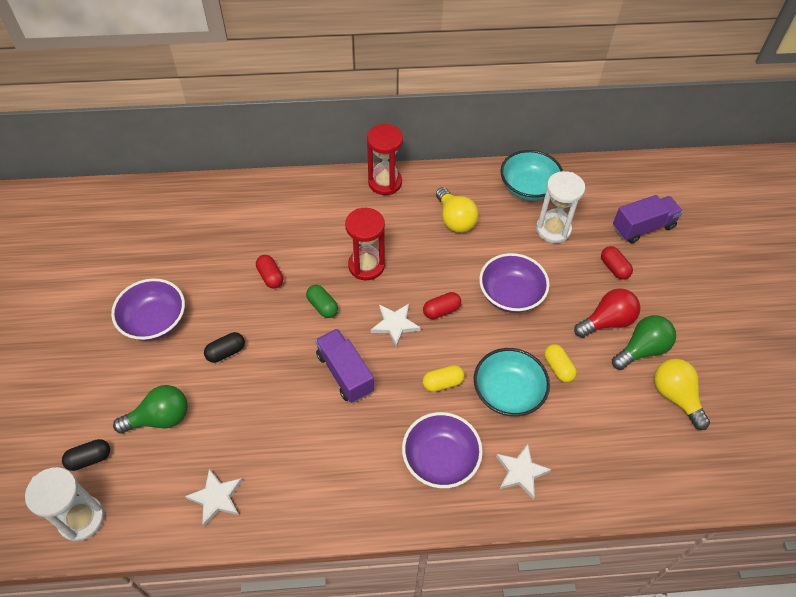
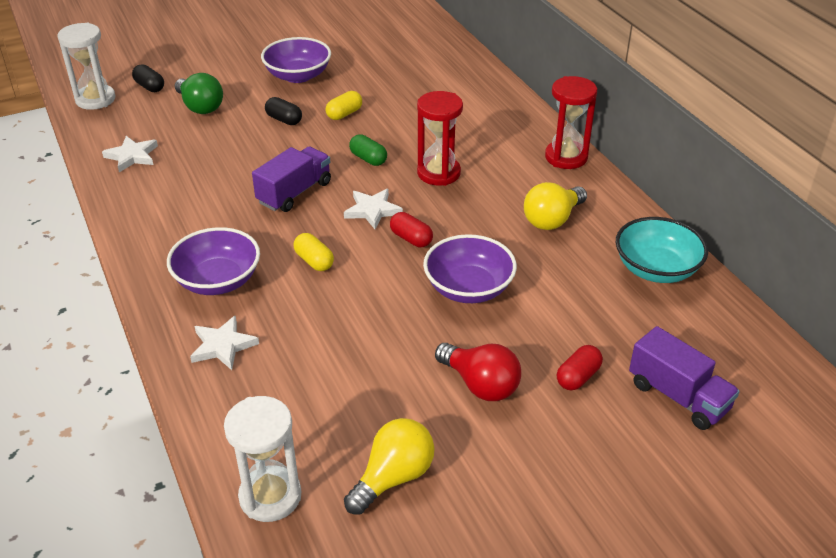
camera: 70 degrees right, 15 degrees down
(270, 277) = (385, 120): red capsule -> none
(322, 306) = (368, 159): green capsule -> green capsule turned 75 degrees counterclockwise
(508, 392) = (325, 314): turquoise bowl -> none
(553, 229) = (601, 305): white hourglass -> white hourglass (270, 496)
(558, 368) = (381, 350): yellow capsule -> yellow capsule (344, 114)
(642, 349) = (454, 429): green light bulb -> none

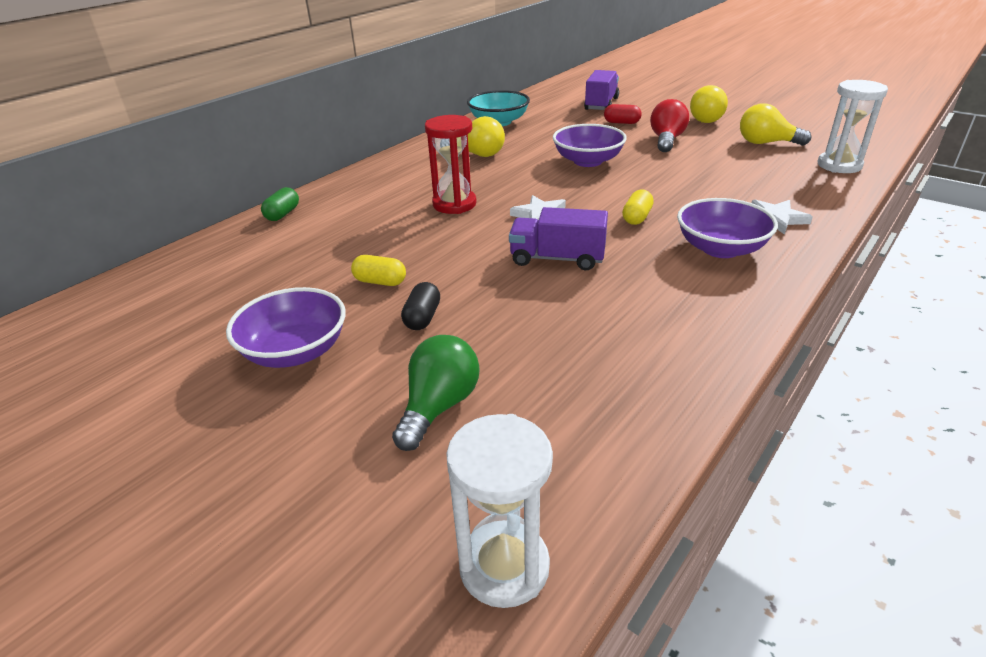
camera: 115 degrees left, 5 degrees down
(132, 156) = (615, 408): white star -> none
(150, 87) = (411, 507): black capsule -> none
(368, 159) = (461, 241): green capsule -> green capsule (283, 214)
(411, 239) = (559, 191): red capsule -> none
(531, 476) = (706, 119): none -> yellow light bulb
(566, 157) = (385, 166): red hourglass -> none

